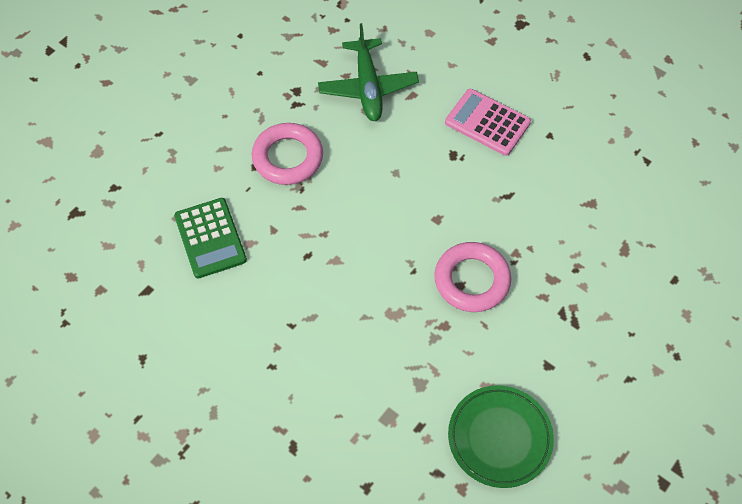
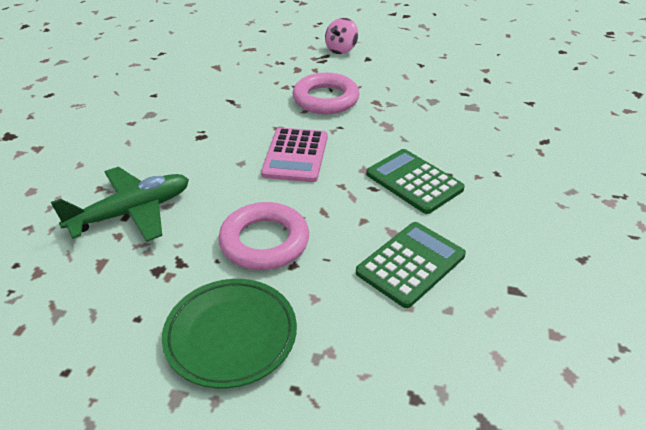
camera: 115 degrees left, 20 degrees down
(298, 290) = (414, 181): none -> green calculator
(487, 123) = (152, 127): pink calculator -> pink calculator (295, 155)
(499, 438) = (437, 64): green plate -> green plate (231, 336)
(583, 346) = (341, 50): none -> pink spinning top

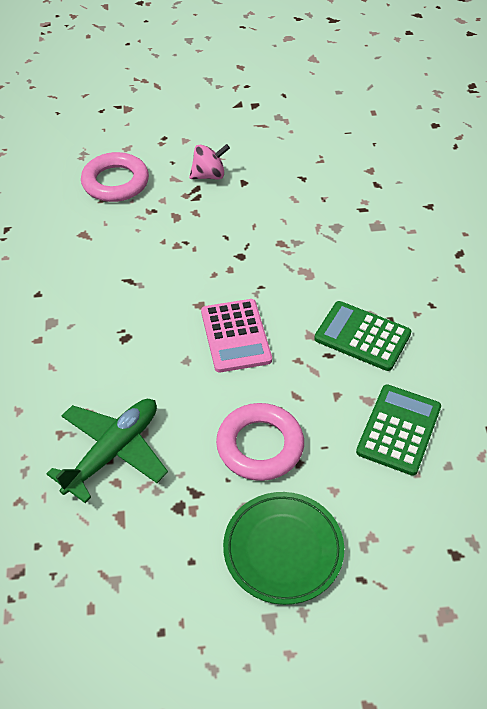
camera: 20 degrees left, 10 degrees up
(326, 99) = (228, 252): pink ring -> pink ring (115, 182)
(341, 50) = (209, 175): pink spinning top -> pink spinning top turned 120 degrees counterclockwise

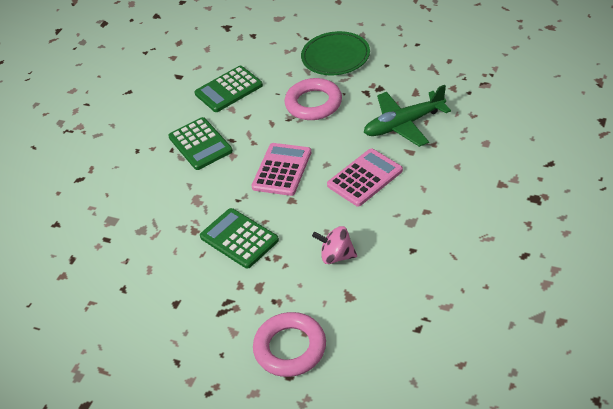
camera: 145 degrees left, 5 degrees down
(128, 357) = (365, 178): none -> pink calculator
(209, 175) = (199, 323): pink spinning top -> pink spinning top (336, 256)
(227, 250) = (239, 238): none -> green calculator

